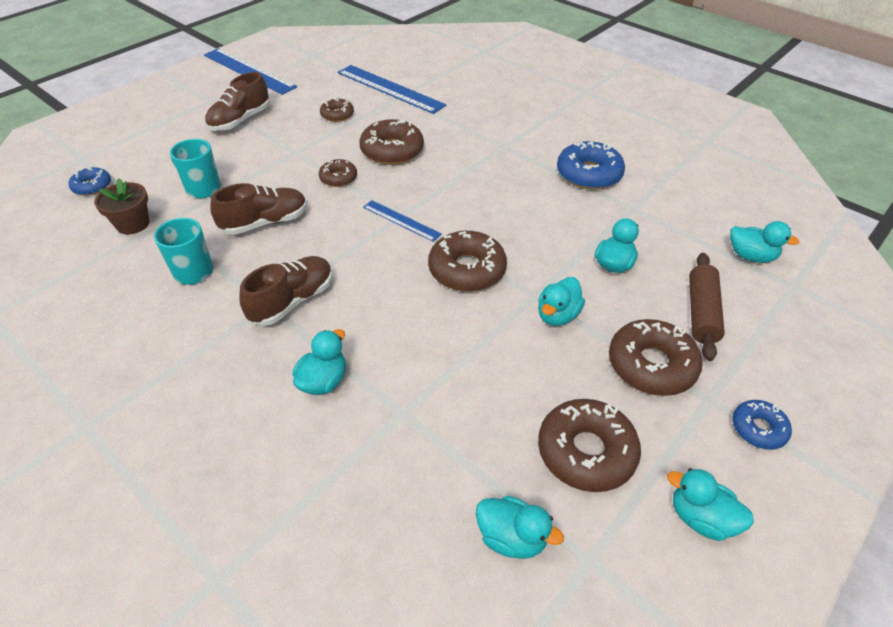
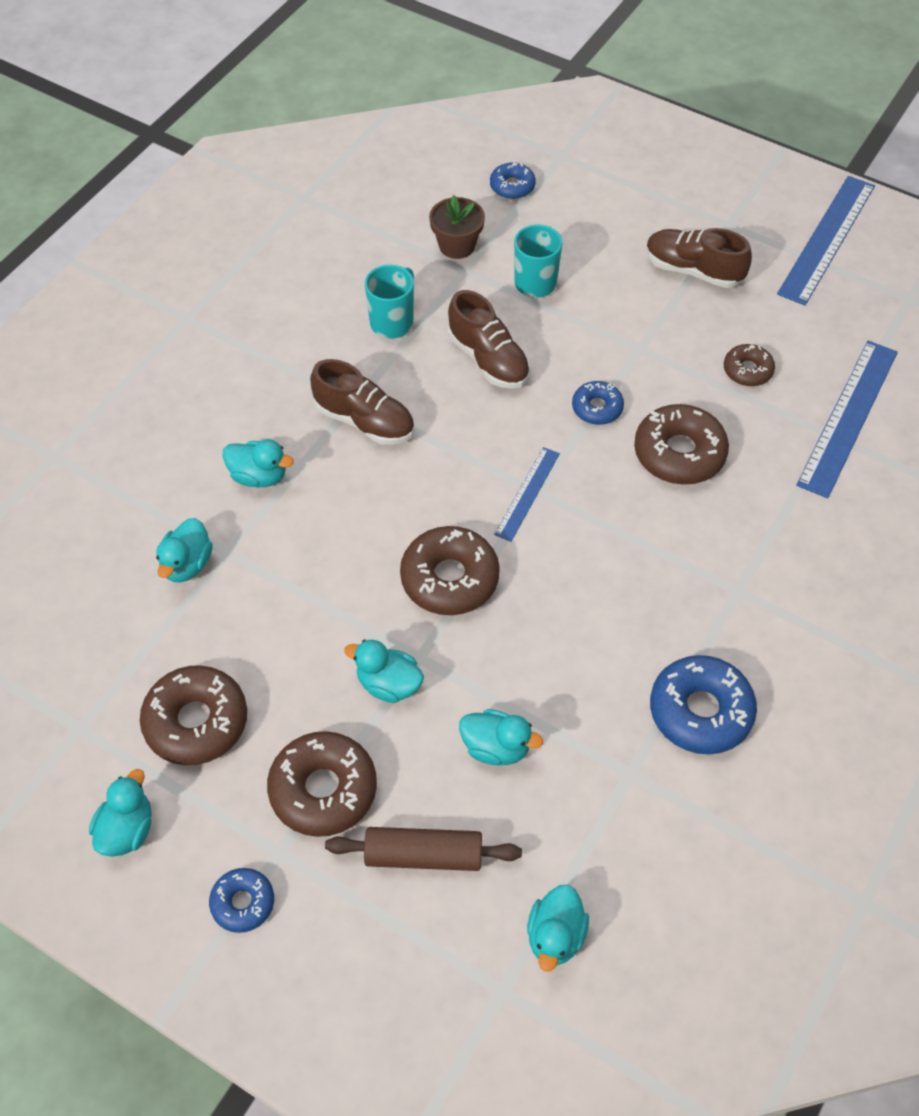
camera: 80 degrees right, 10 degrees up
(338, 178) = (597, 408): brown donut -> blue donut
(512, 537) = (99, 662): turquoise duck -> turquoise duck (187, 564)

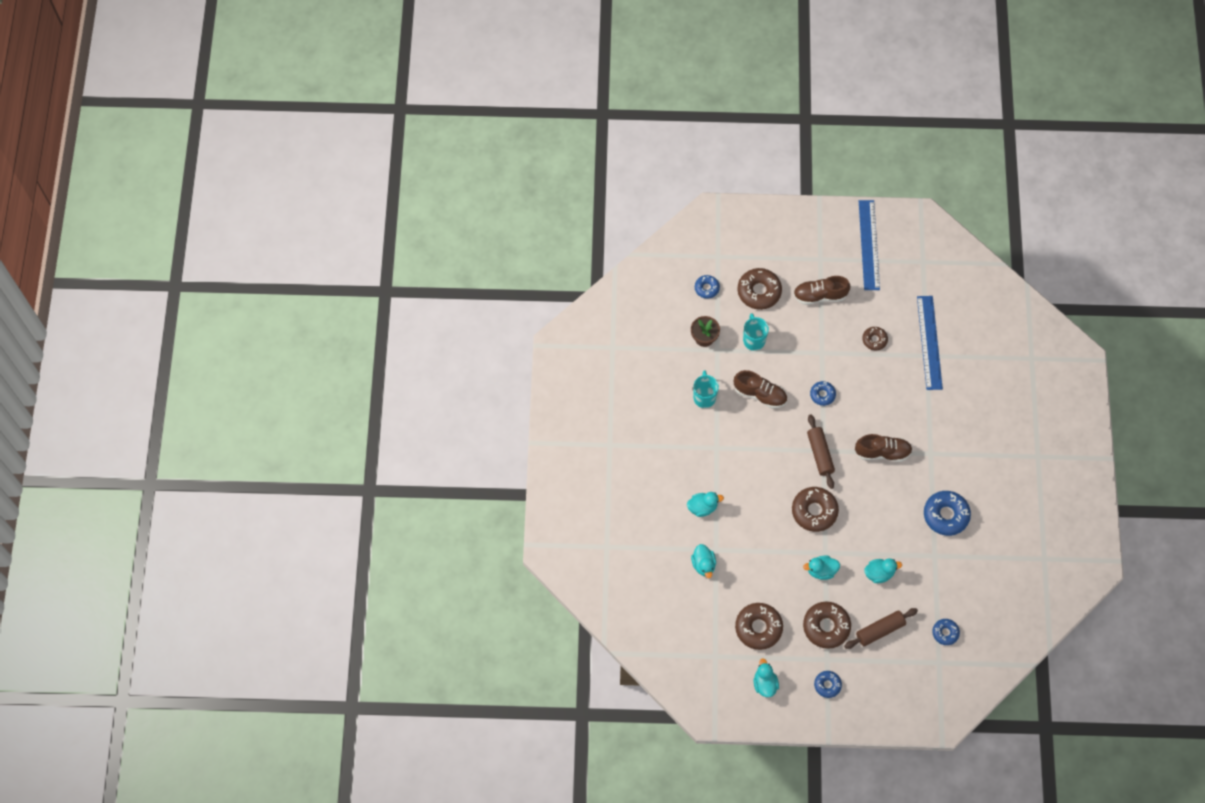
camera: 30 degrees left, 10 degrees up
(364, 421) = (728, 455): brown shoe -> brown shoe (882, 452)
(527, 493) = (820, 454): blue ruler -> brown rolling pin
(555, 936) = (945, 633): turquoise duck -> blue donut
(679, 453) = (870, 399): brown donut -> brown donut (759, 291)

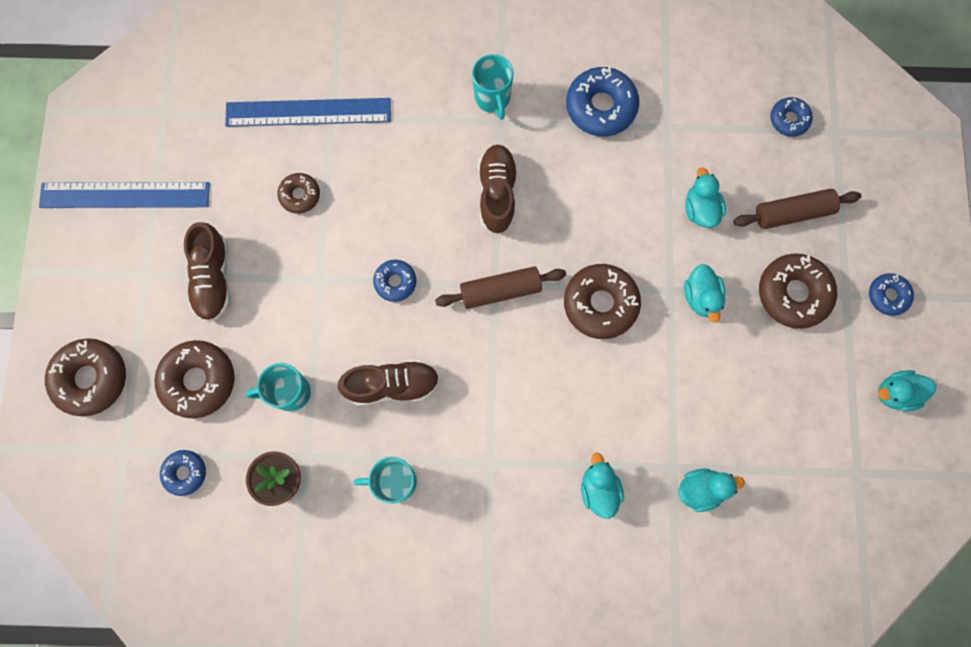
camera: 90 degrees left, 10 degrees up
(758, 628) = (804, 400): brown donut -> brown donut (91, 379)
(760, 394) = (392, 385): brown shoe -> brown shoe turned 60 degrees clockwise
(880, 630) = (792, 213): brown rolling pin -> brown rolling pin turned 75 degrees counterclockwise
(946, 450) = (492, 99): none -> turquoise mug

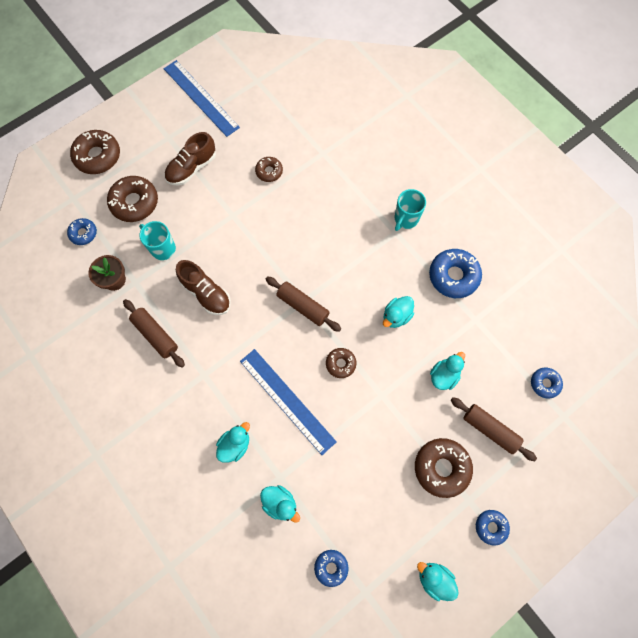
camera: 50 degrees right, 5 degrees down
(308, 112) = (316, 141): blue ruler -> blue ruler (287, 400)
(395, 282) = (262, 251): blue donut -> blue donut (331, 567)
(395, 481) = (156, 335): turquoise mug -> brown rolling pin
(497, 193) = (355, 262): brown shoe -> none
(600, 304) = (340, 364): brown donut -> brown donut, size x0.57
(701, 297) = (392, 416): turquoise duck -> turquoise duck (396, 316)

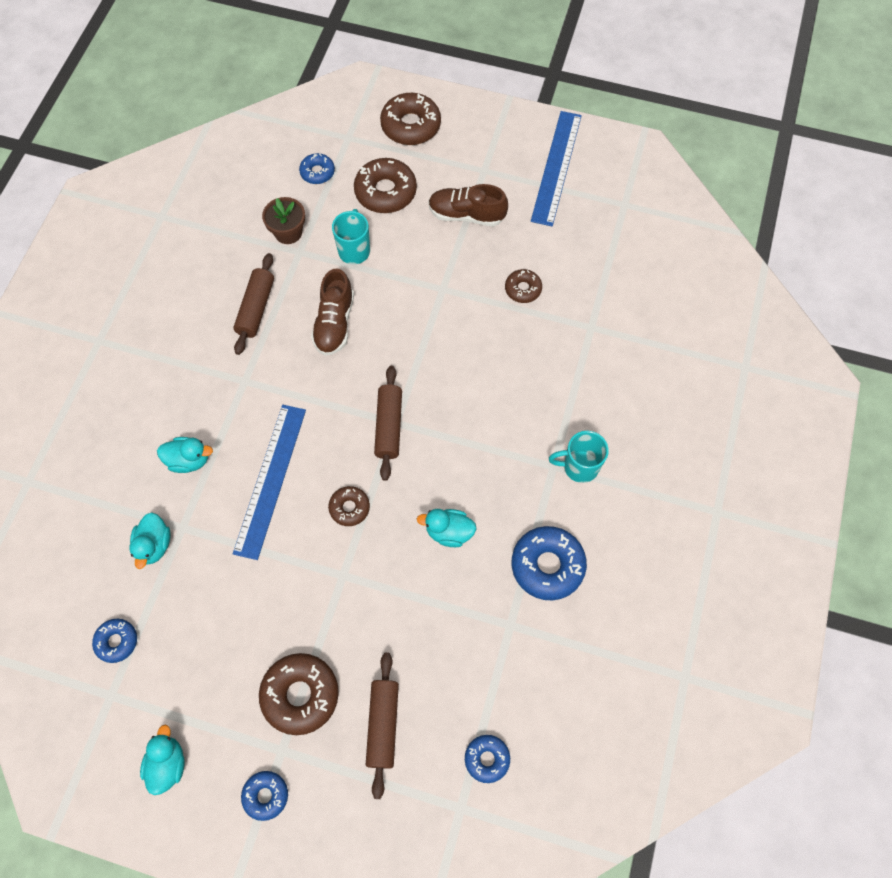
camera: 55 degrees right, 5 degrees down
(444, 375) = (414, 630): turquoise duck -> none

